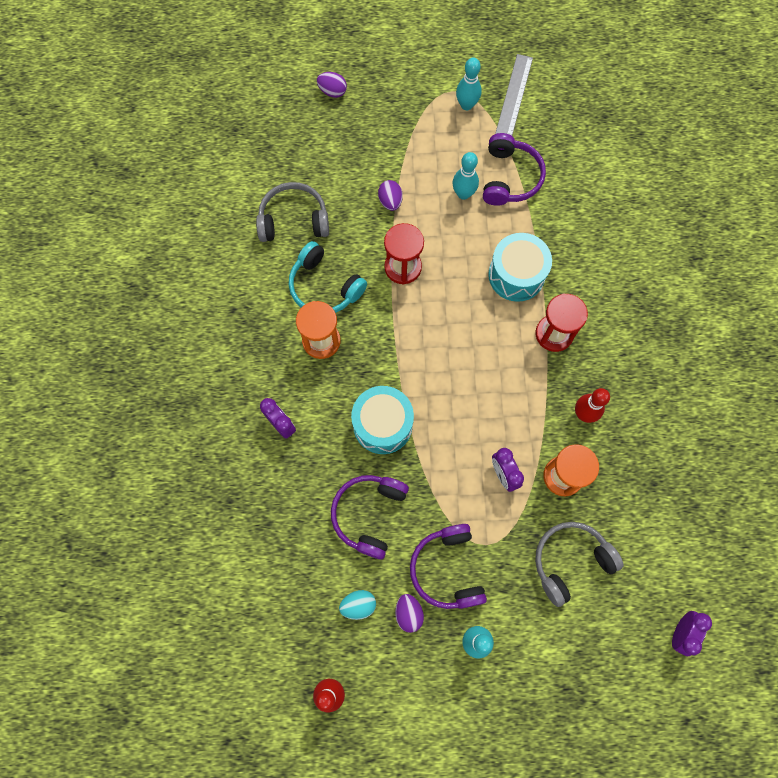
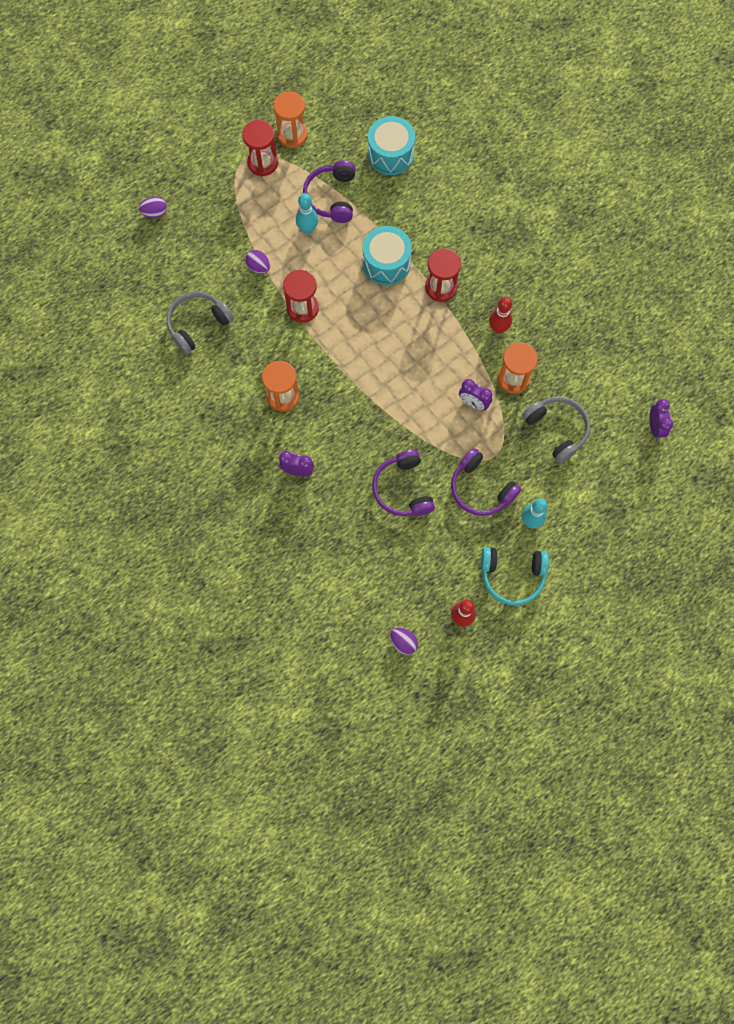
camera: 35 degrees left, 0 degrees up
(324, 286) = (256, 357): turquoise headphones -> turquoise headphones (512, 576)
(358, 605) = (439, 551): turquoise egg -> none
(382, 425) = (368, 424): turquoise drum -> turquoise drum (390, 154)
(408, 613) = (475, 533): purple egg -> purple egg (403, 642)
(466, 105) = (263, 163): turquoise bowling pin -> red hourglass
(509, 177) = (332, 197): purple headphones -> purple headphones turned 150 degrees counterclockwise
(514, 95) = (292, 135): grey ruler -> orange hourglass
(570, 562) = (556, 430): grey headphones -> grey headphones turned 120 degrees clockwise

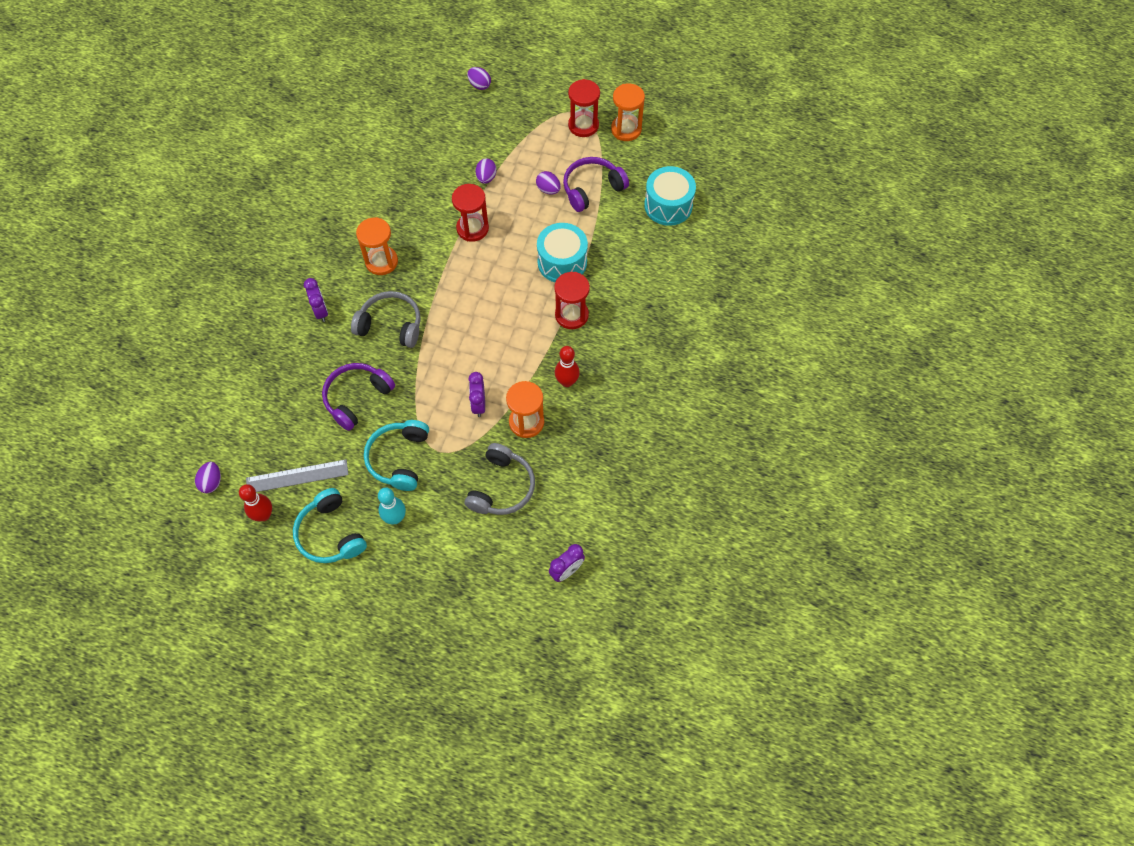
camera: 55 degrees right, 10 degrees down
(198, 325) = (403, 169): grey headphones -> grey headphones (391, 325)
(307, 229) = (548, 190): turquoise bowling pin -> purple egg
(444, 573) = (297, 476): none -> grey ruler
(481, 488) = (399, 458): purple headphones -> turquoise headphones

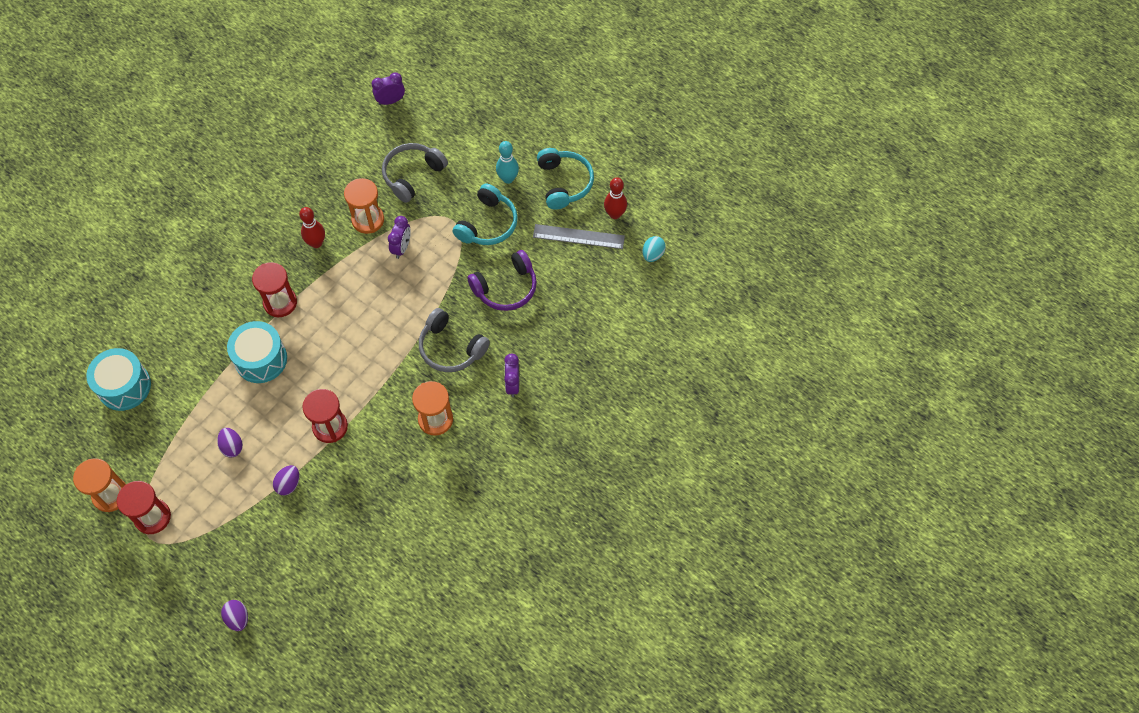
camera: 160 degrees left, 0 degrees up
(211, 482) = (653, 254): purple egg -> turquoise egg
(592, 189) = (187, 432): purple headphones -> none

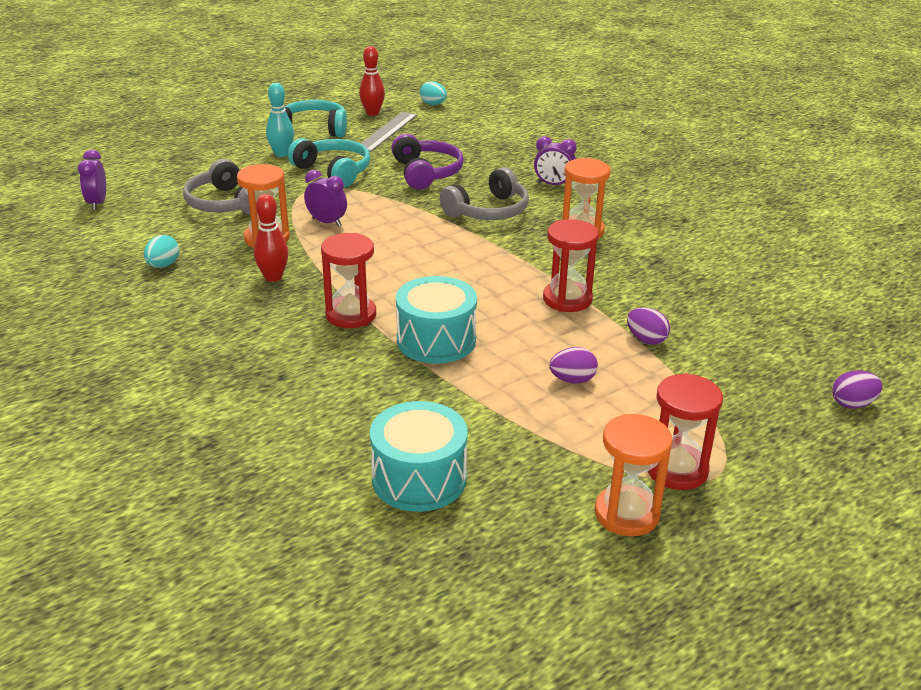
camera: 75 degrees left, 30 degrees down
(316, 176) = (163, 265): none -> turquoise egg

